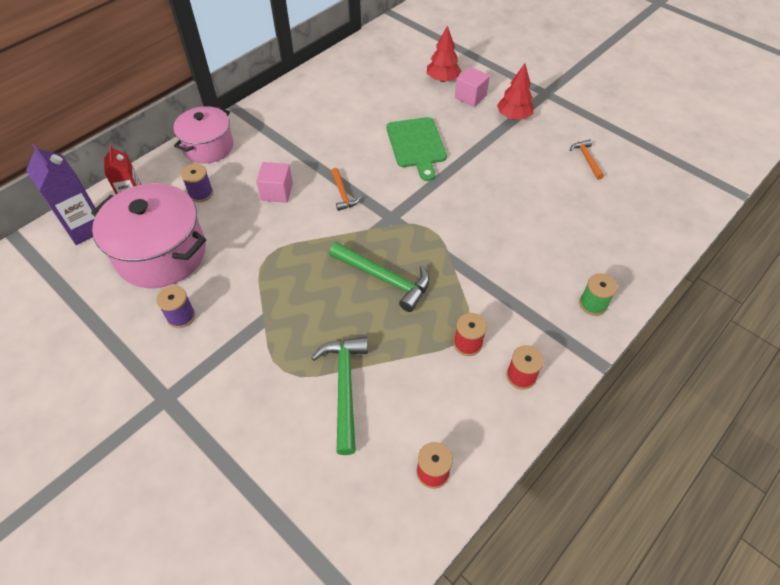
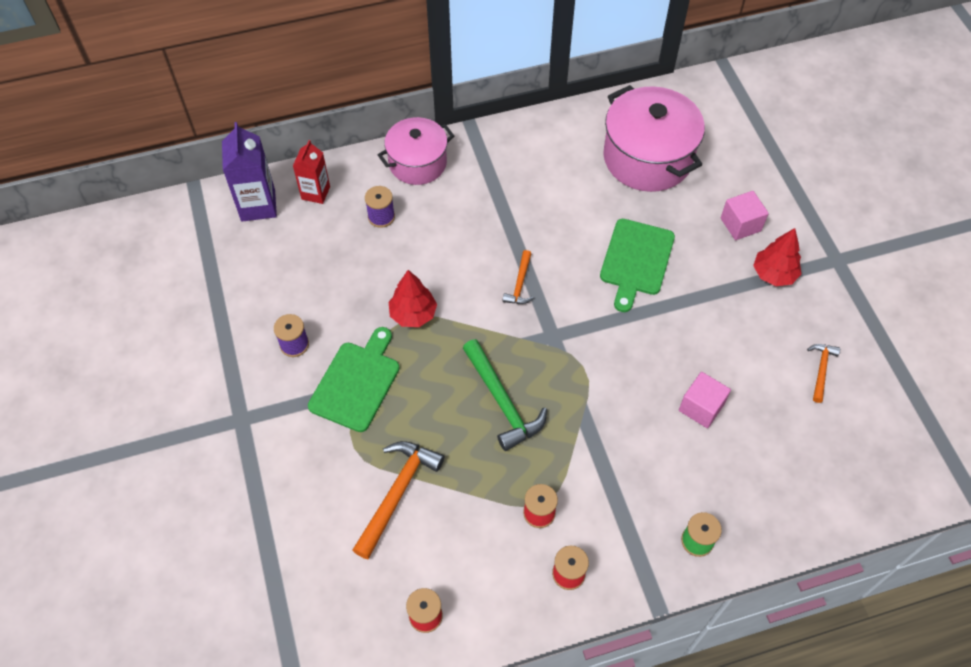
camera: 30 degrees right, 5 degrees up
(161, 253) = (310, 268): pink pot -> pink pot (647, 158)
(255, 320) = (357, 382): none -> green cutting board
(277, 192) = (455, 250): pink cube -> pink cube (701, 407)
(344, 388) = (397, 493): green hammer -> orange hammer
(442, 79) = (723, 186): red tree -> red tree (413, 314)

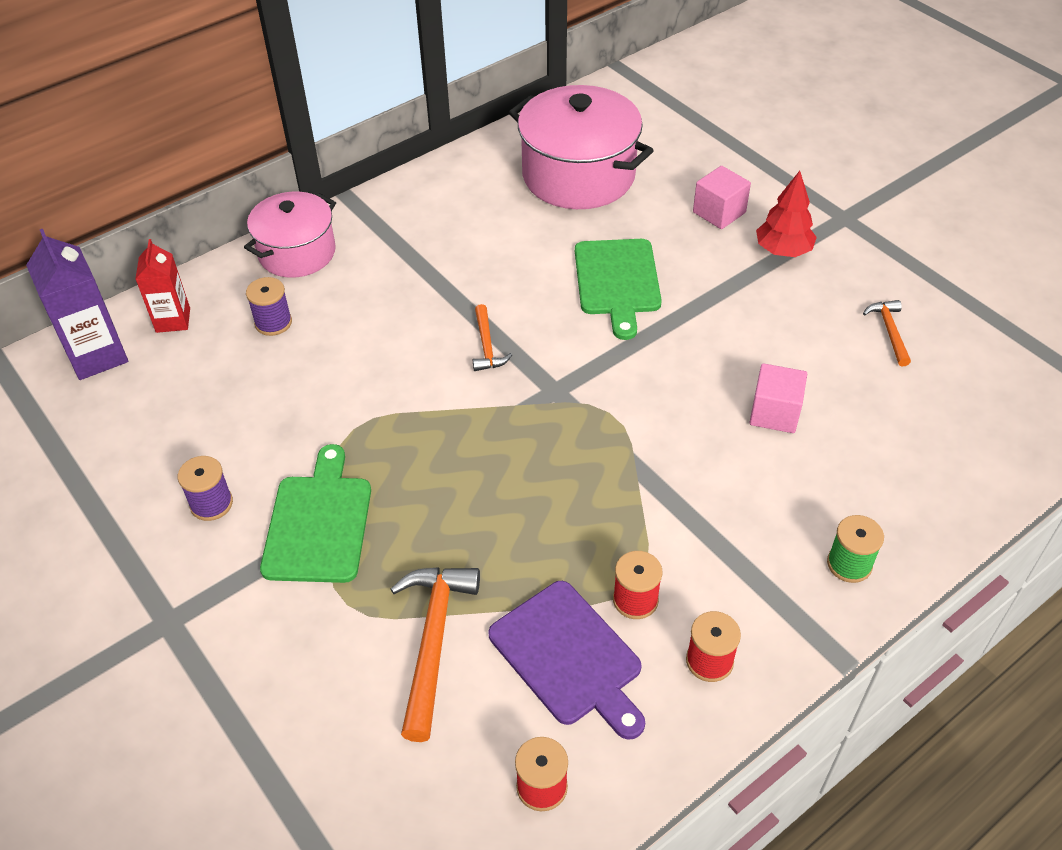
camera: 20 degrees left, 10 degrees down
(413, 314) = (363, 419): red tree -> none
(478, 536) = (569, 657): none -> purple cutting board
(502, 401) = (525, 484): green hammer -> none

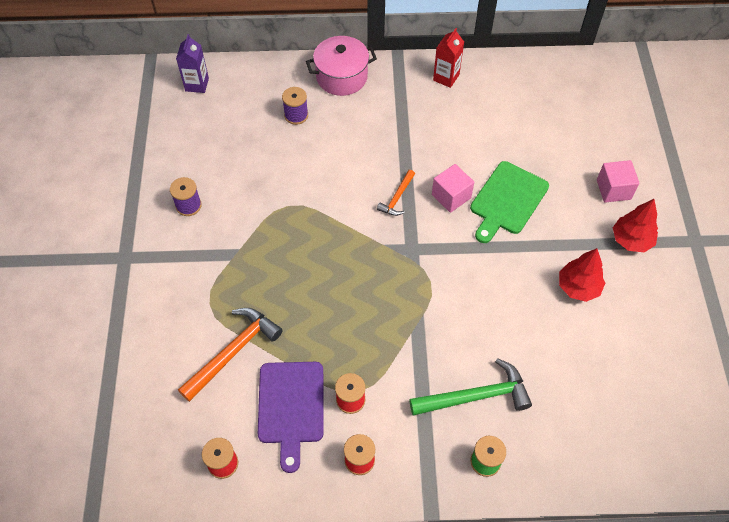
camera: 35 degrees right, 10 degrees up
(97, 355) = (197, 84): purple carton -> purple carton, size x0.65
(173, 320) = (248, 84): red carton -> red carton (446, 77)
(319, 523) = (230, 249): green cutting board -> none
(578, 175) = (546, 114): pink pot -> none
(773, 502) = (475, 396): none -> green hammer
(774, 326) = (578, 287): none -> red tree
(774, 413) = (526, 343): pink cube -> pink cube (451, 196)
(889, 331) = (649, 336): orange hammer -> none

